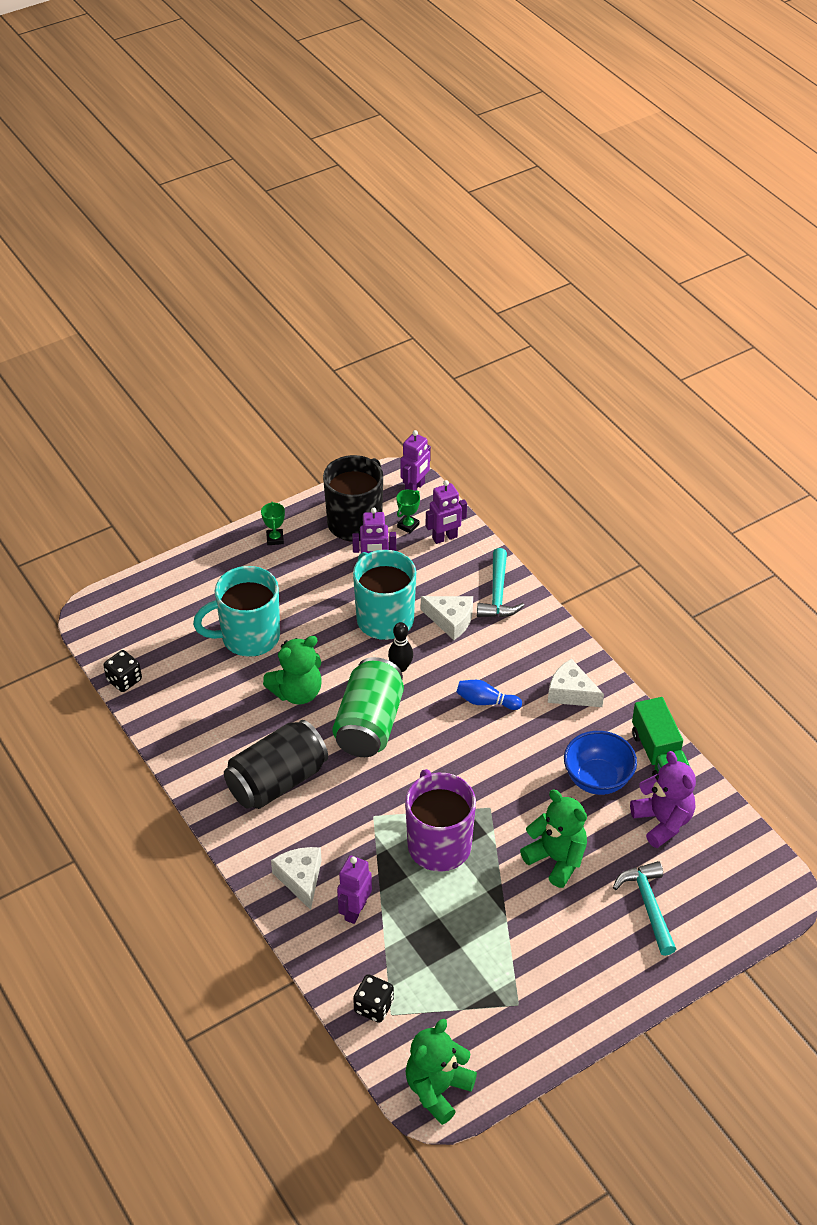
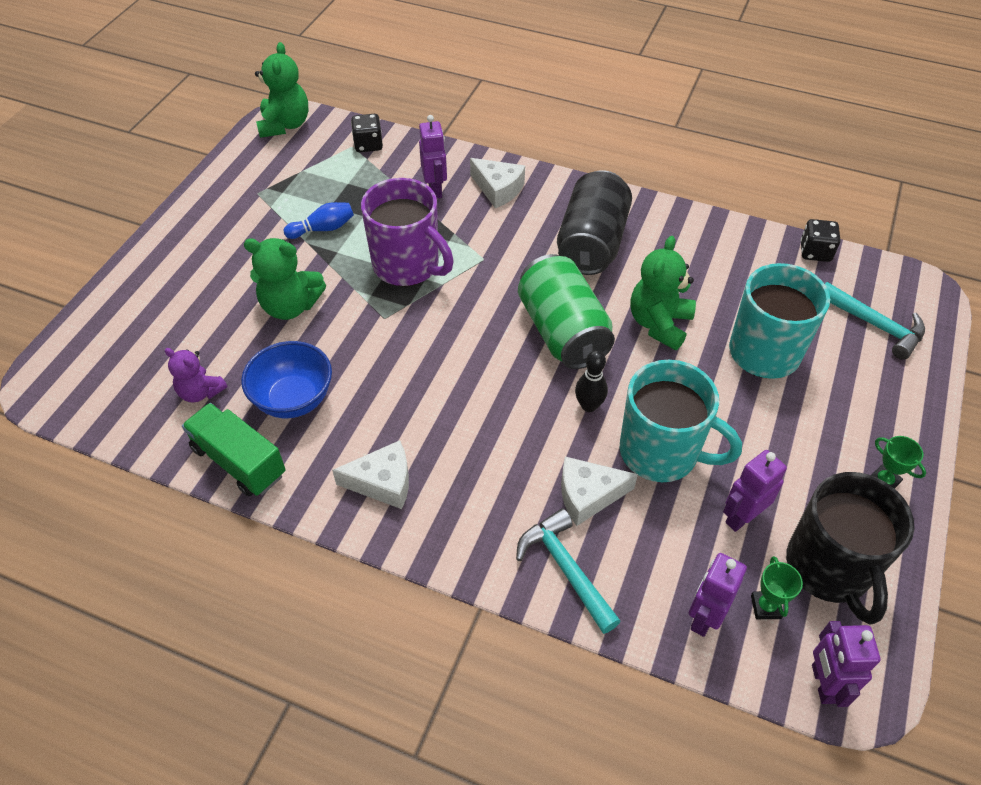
camera: 145 degrees right, 5 degrees up
(486, 702) = (469, 418): blue bowling pin -> blue bowling pin (323, 229)
(648, 906) = (180, 310): turquoise hammer -> turquoise hammer (874, 325)
(663, 822) = (201, 392): purple teddy bear -> purple teddy bear, size x0.64

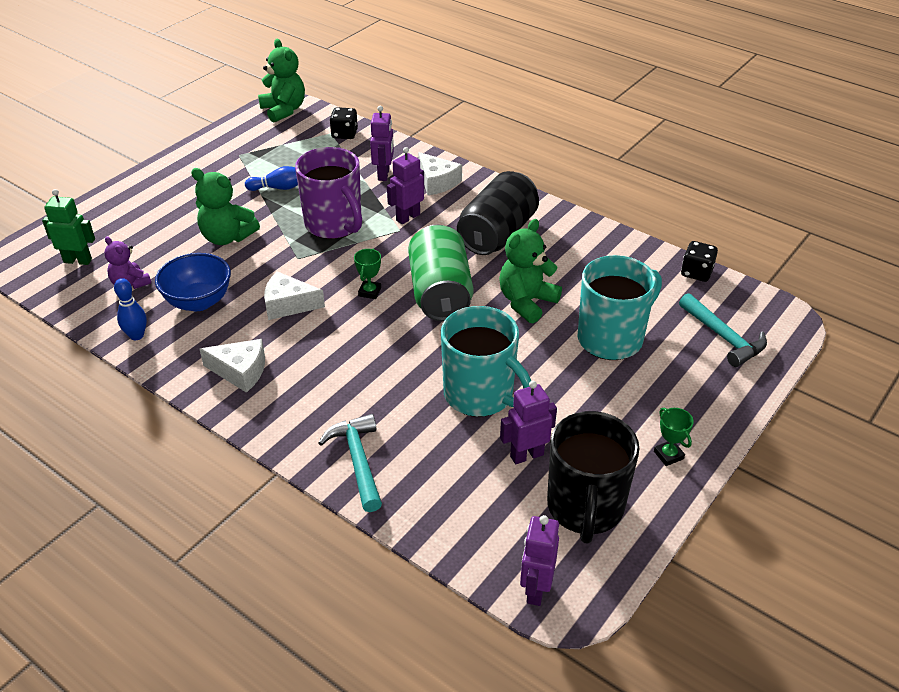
camera: 15 degrees right, 10 degrees down
(122, 373) = (78, 260): none -> green robot
(239, 461) = (136, 335): green truck -> blue bowling pin
(285, 125) = (284, 110): green teddy bear -> green teddy bear turned 45 degrees counterclockwise
(588, 495) = (402, 413): white cheese -> white cheese (288, 304)
(589, 406) = (435, 350): black bowling pin -> none
(703, 617) = (456, 519): purple robot -> purple robot (408, 217)
(765, 607) = (514, 523): green trophy -> green trophy (369, 292)

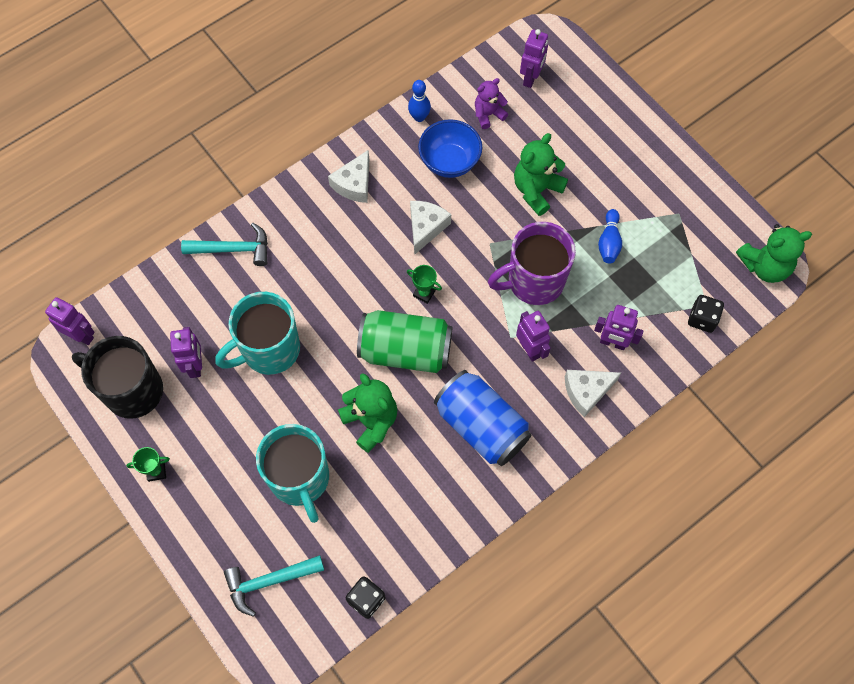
camera: 105 degrees right, 25 degrees up
(78, 260) = (531, 78): green robot -> purple robot
(497, 233) = (481, 426): black can -> blue can

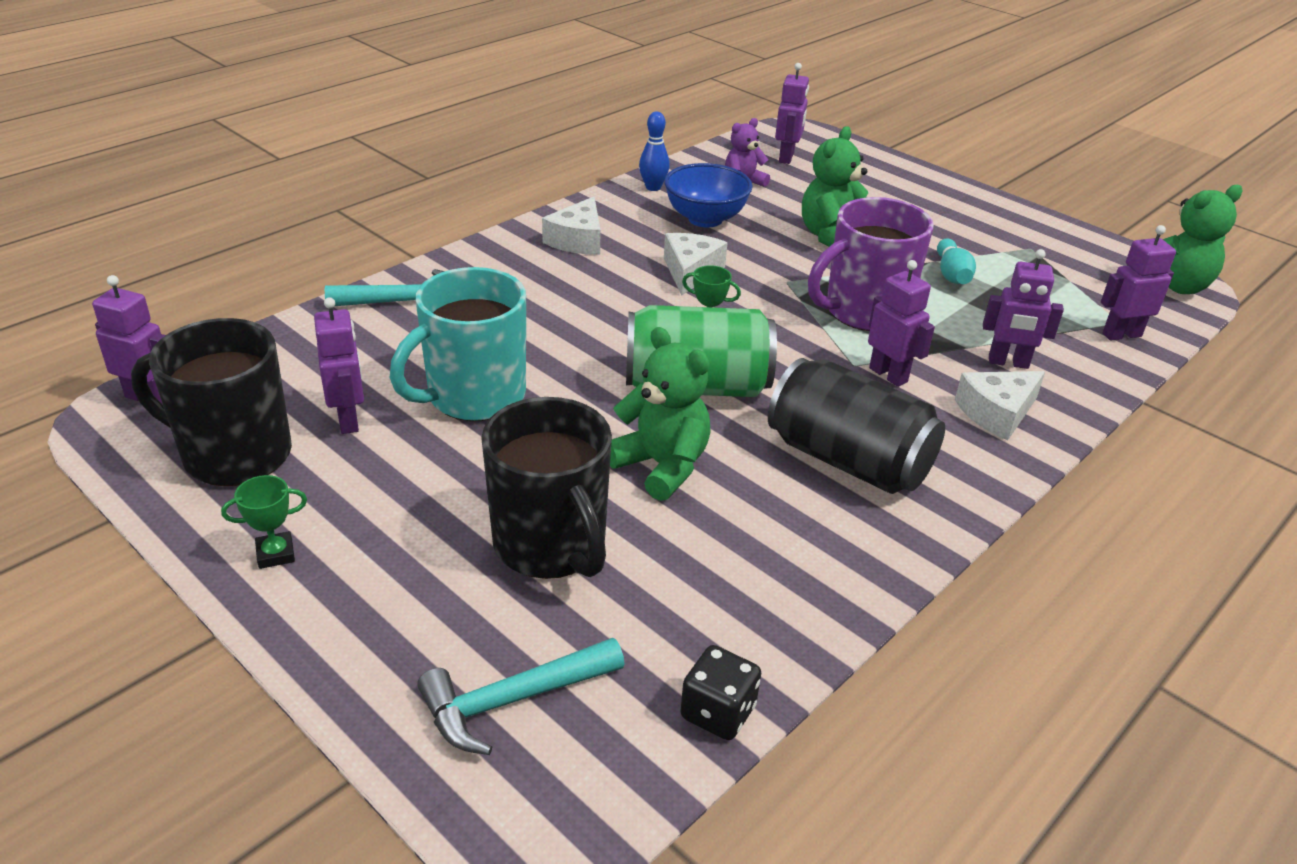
camera: 10 degrees left, 30 degrees down
(300, 479) = (551, 545): turquoise mug -> black mug
(481, 426) = (848, 460): blue can -> black can
(609, 242) = (952, 274): blue bowling pin -> turquoise bowling pin
(702, 319) = (1121, 334): black dice -> purple robot

